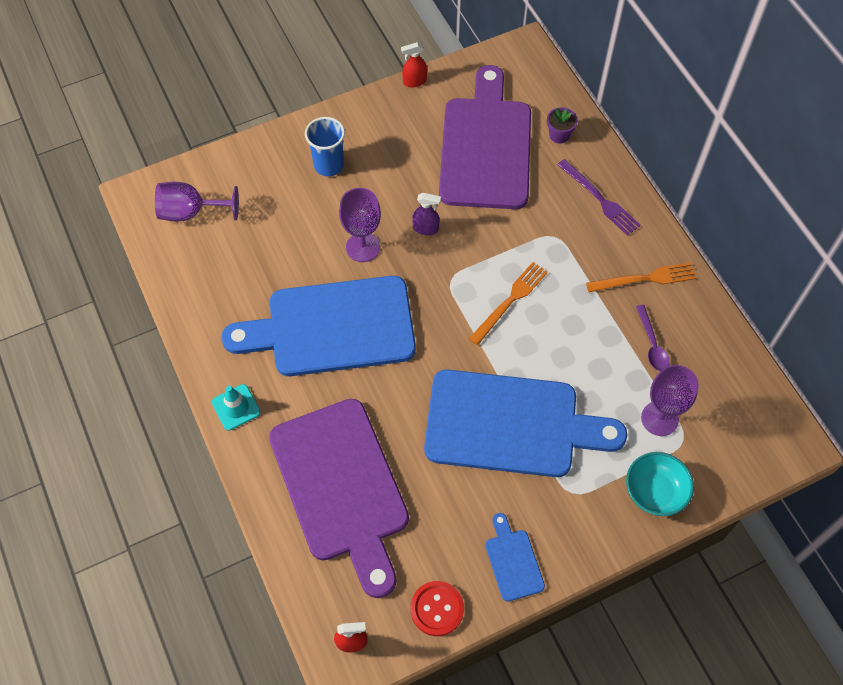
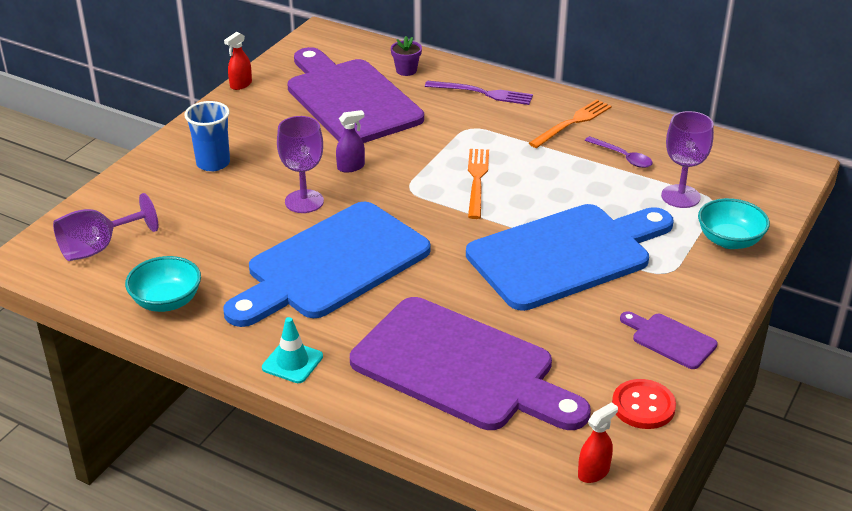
camera: 35 degrees left, 25 degrees down
(198, 295) = (166, 301): none -> turquoise bowl
(513, 561) = (670, 340): blue cutting board -> purple cutting board

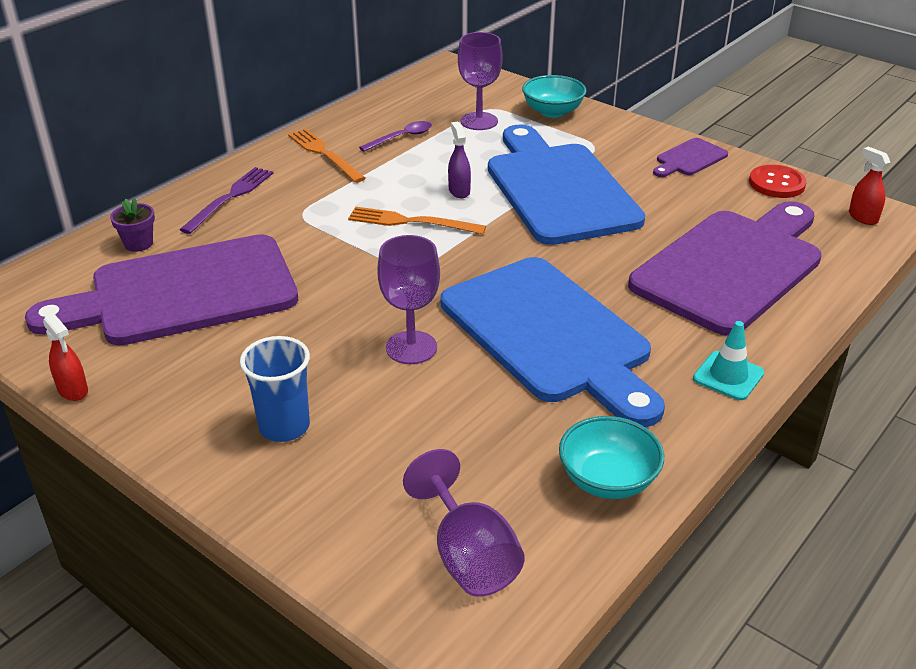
camera: 80 degrees left, 0 degrees up
(351, 167) = (347, 305): purple spray bottle -> purple spray bottle (459, 191)

